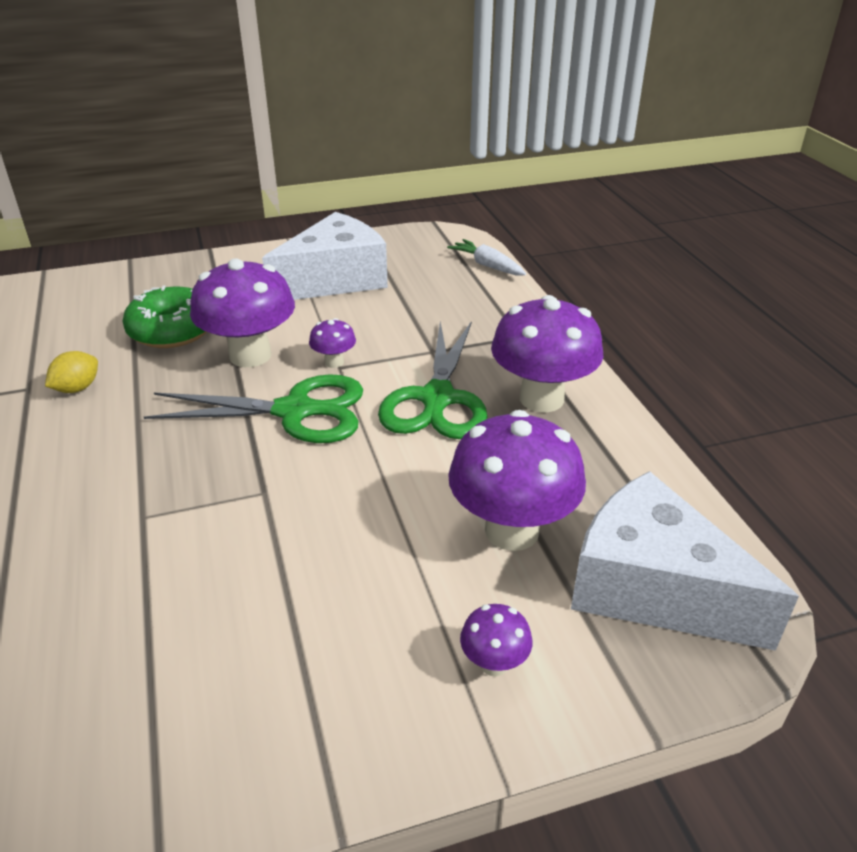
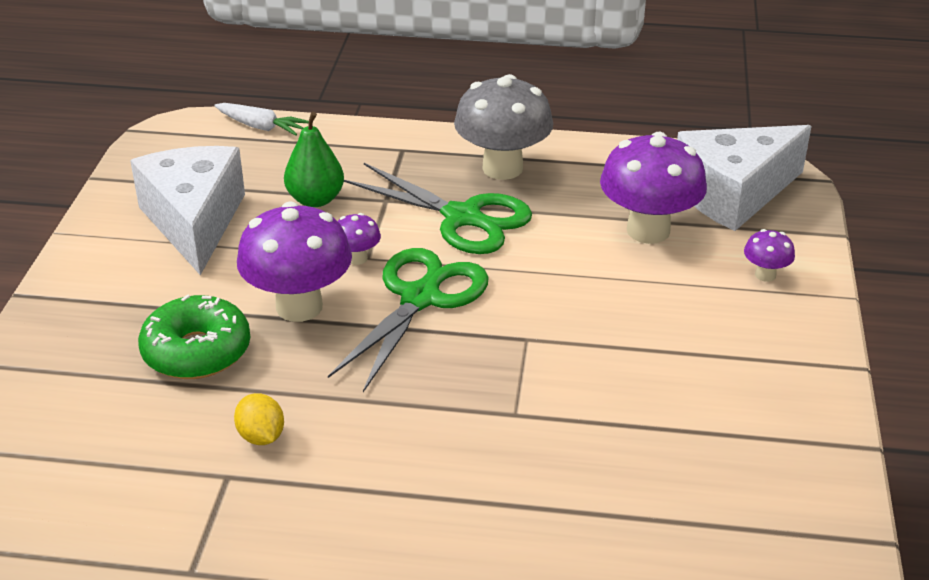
camera: 65 degrees left, 0 degrees up
(405, 318) = (315, 199): none -> green pear
(487, 265) = (261, 127): white carrot -> white carrot turned 135 degrees counterclockwise
(541, 399) = (502, 168): purple mushroom -> grey mushroom

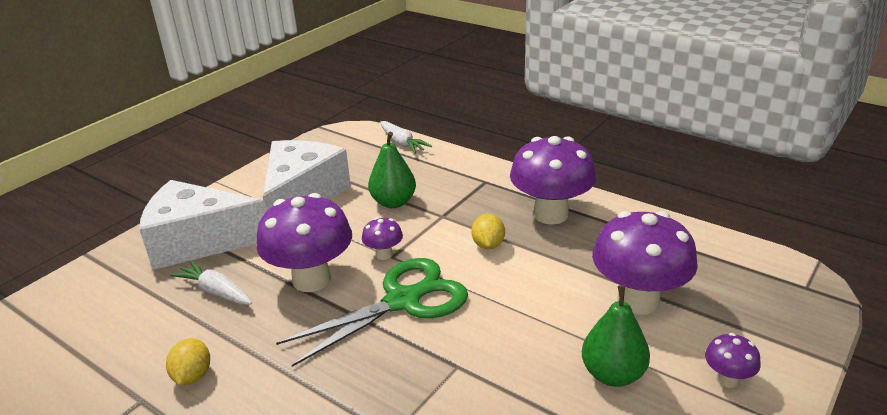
camera: 30 degrees right, 5 degrees down
(197, 351) = (216, 291): green donut -> white carrot
(462, 217) = (488, 245): green scissors -> yellow lemon
(502, 168) = (551, 214): grey mushroom -> purple mushroom
(670, 301) = (613, 374): none -> green pear
(733, 194) = (744, 290): white cheese -> white cheese (199, 241)

